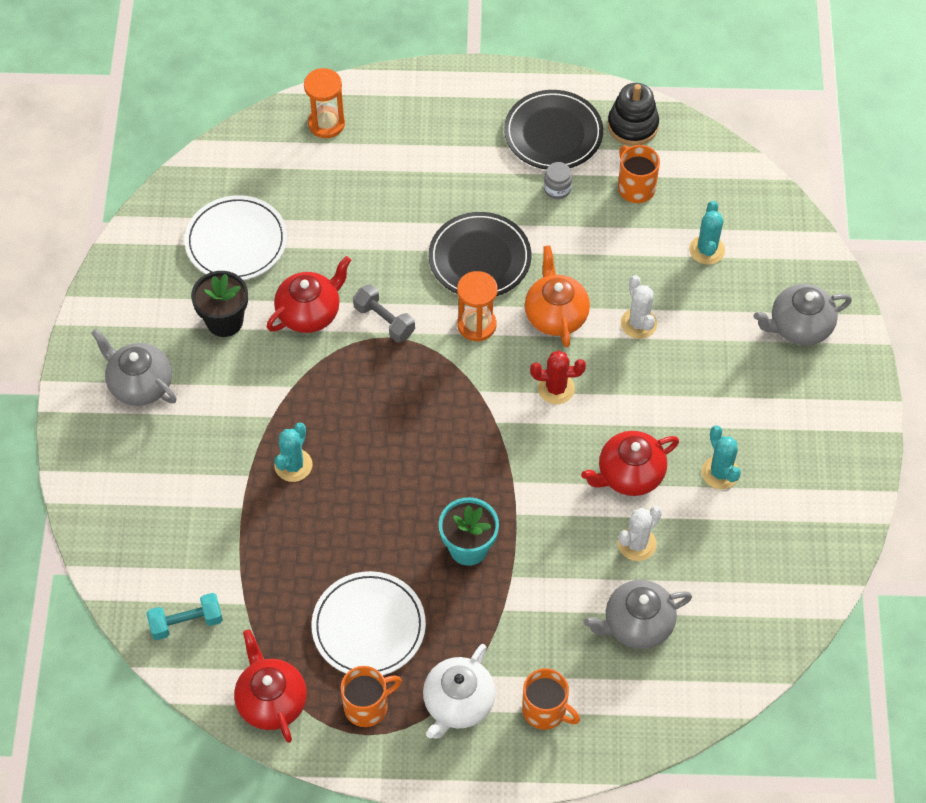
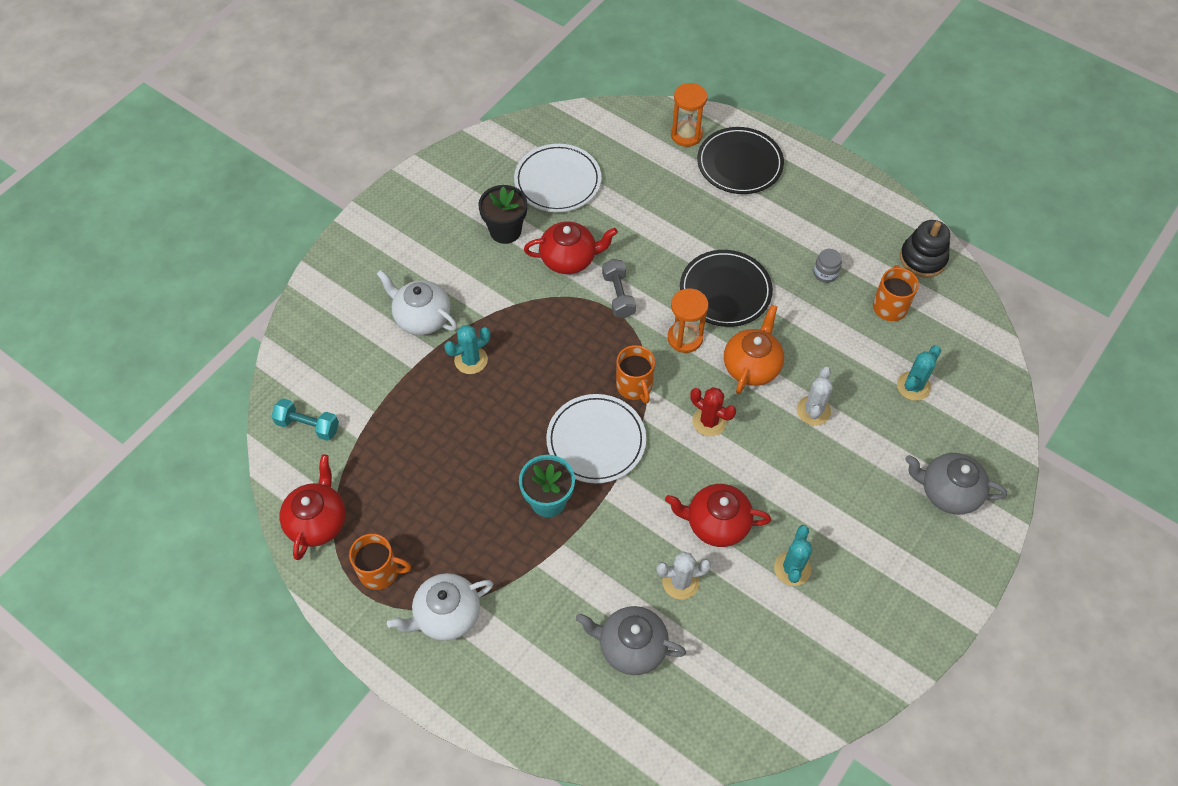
camera: 35 degrees right, 0 degrees up
(140, 384) = (413, 241): grey teapot -> none
(212, 454) = (422, 317): none -> white teapot
(368, 626) = (429, 512): white plate -> white plate (596, 441)
(545, 710) = (507, 666): orange mug -> orange mug (634, 386)
(553, 133) = (853, 231): black plate -> black plate (739, 164)

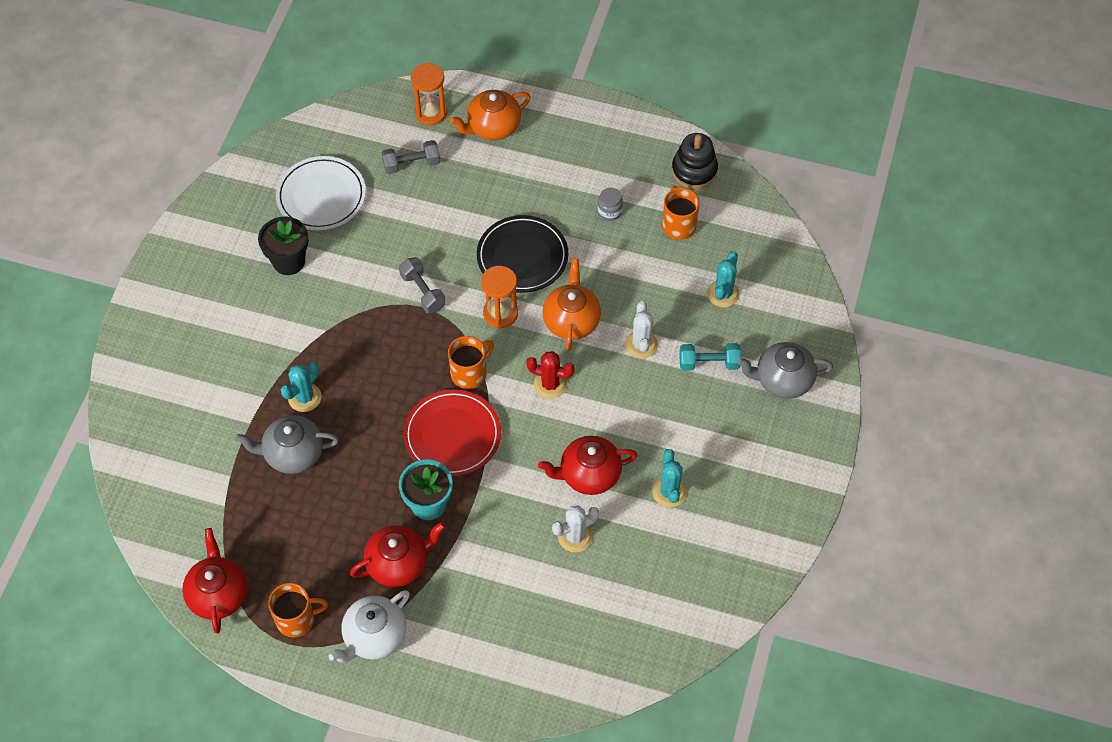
camera: 20 degrees left, 0 degrees up
(308, 425) = (171, 509): turquoise dumbbell -> turquoise dumbbell (709, 363)
(422, 317) = (240, 371): white teapot -> none
(569, 259) = (362, 270): red teapot -> red teapot (399, 563)
(596, 441) = (452, 435): white plate -> red plate
(631, 646) = (551, 607): grey teapot -> grey teapot (293, 454)
(634, 386) = (469, 373): orange mug -> orange mug turned 90 degrees counterclockwise
(651, 176) = (411, 164): none -> grey dumbbell
(739, 164) = (493, 127): black plate -> orange teapot

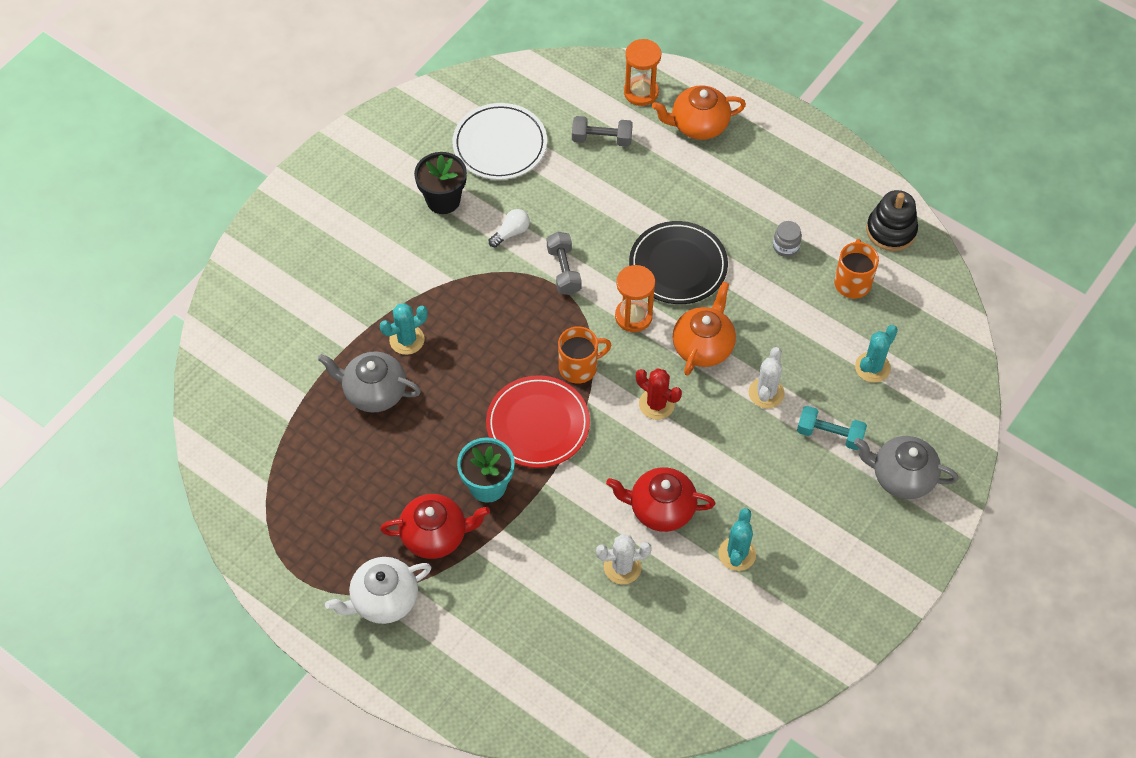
camera: 20 degrees right, 0 degrees up
(218, 594) = (250, 506): red teapot -> none
(296, 619) = (315, 557): orange mug -> none
(362, 272) = (511, 233): none -> white light bulb

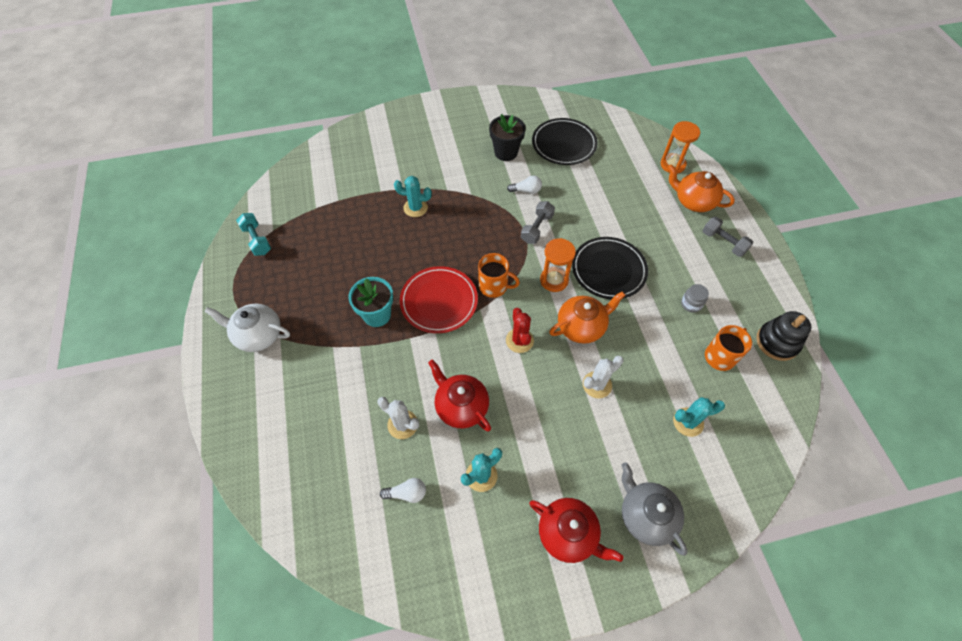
camera: 40 degrees right, 0 degrees up
(374, 392) = (371, 222): grey teapot -> none
(435, 535) = (321, 321): red teapot -> red teapot (568, 534)
(500, 144) = (564, 144): white plate -> black plate
(602, 139) = (626, 174): grey dumbbell -> grey dumbbell (723, 242)
(686, 620) = (407, 493): none -> white light bulb
(830, 434) = (617, 444): turquoise dumbbell -> turquoise dumbbell (257, 240)

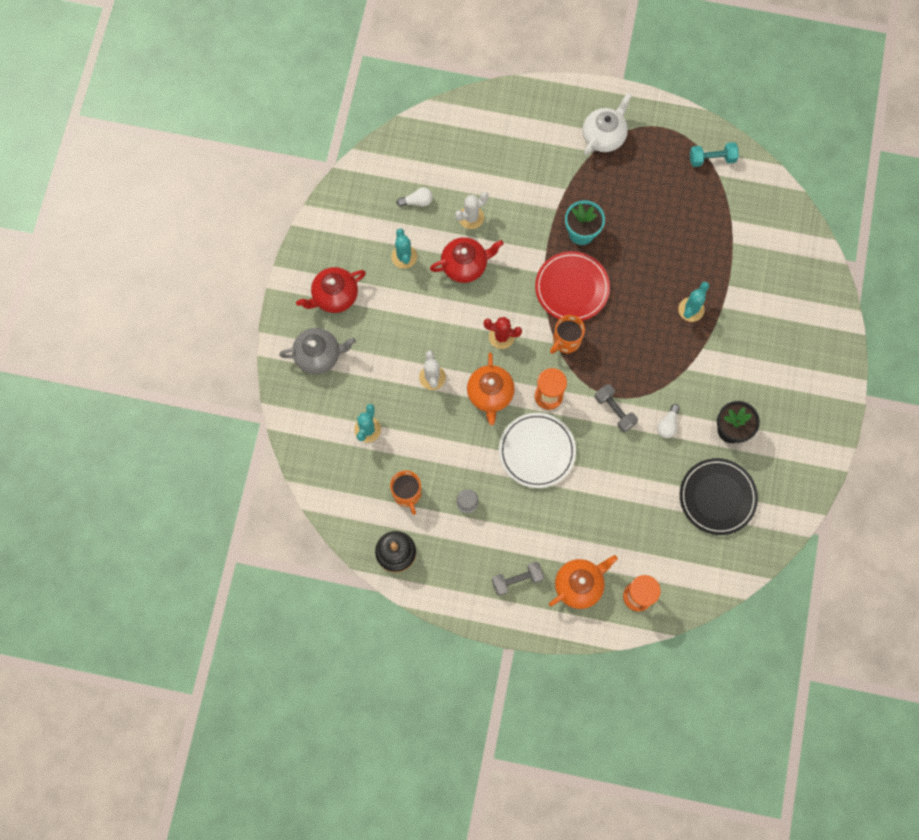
camera: 115 degrees right, 15 degrees up
(407, 493) = (417, 201): white light bulb -> white light bulb turned 120 degrees counterclockwise
(608, 270) = (537, 451): black plate -> white plate

